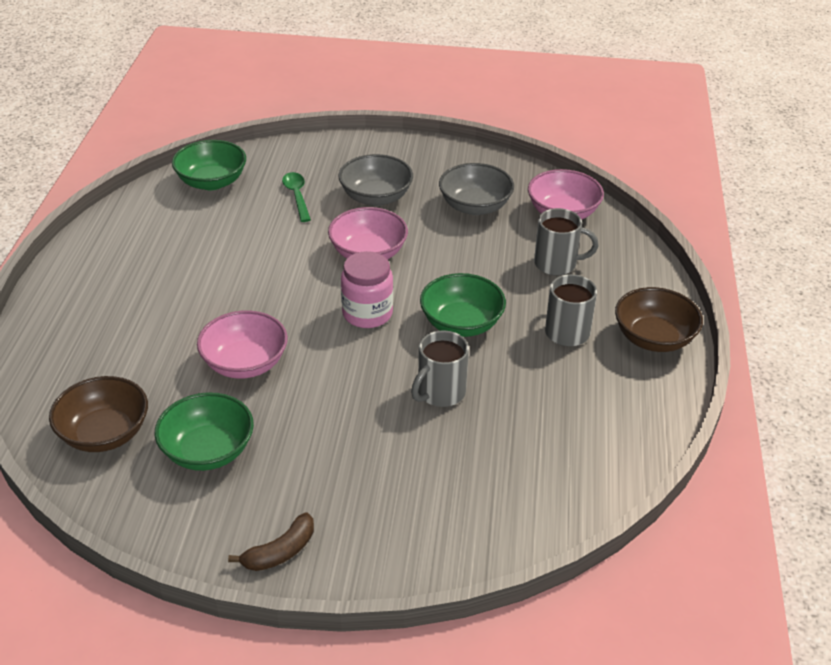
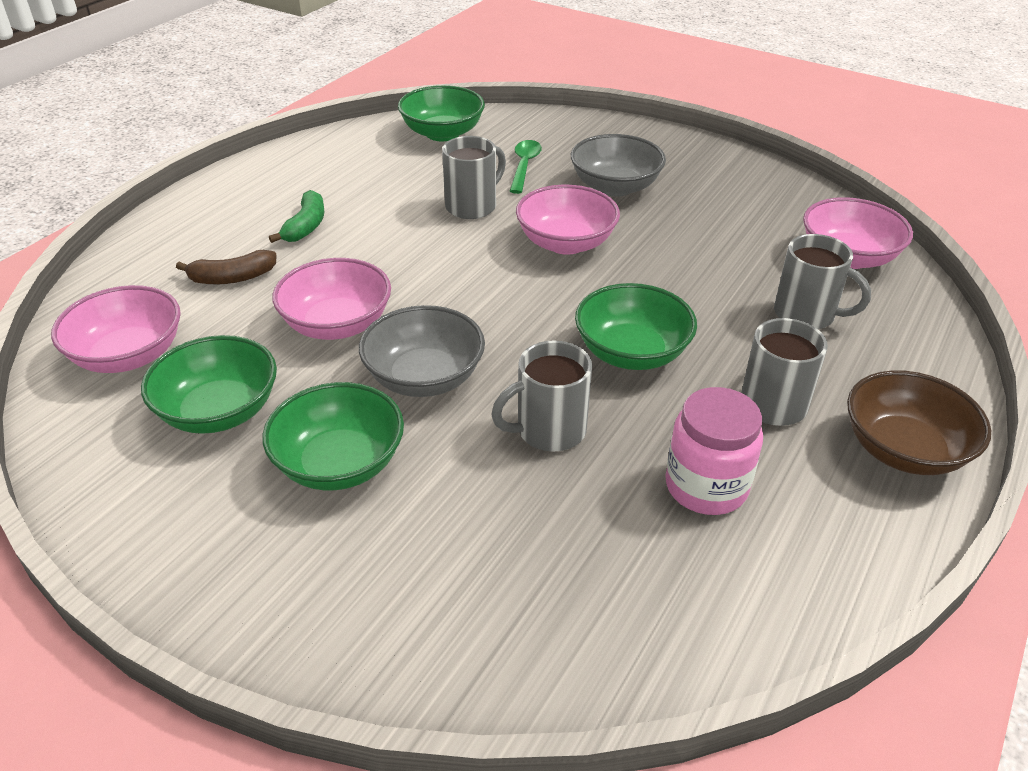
camera: 25 degrees right, 0 degrees up
(104, 433) = (128, 355): brown bowl -> pink bowl
(161, 292) = (306, 226): none -> green banana
(280, 241) = (472, 206): none -> grey mug
(280, 552) = (203, 570): brown banana -> brown banana (232, 278)
(319, 458) = (339, 463): none -> green bowl
(367, 313) = (519, 308): pink jar -> pink jar (706, 486)
(475, 206) = (733, 223): grey bowl -> grey bowl (424, 377)

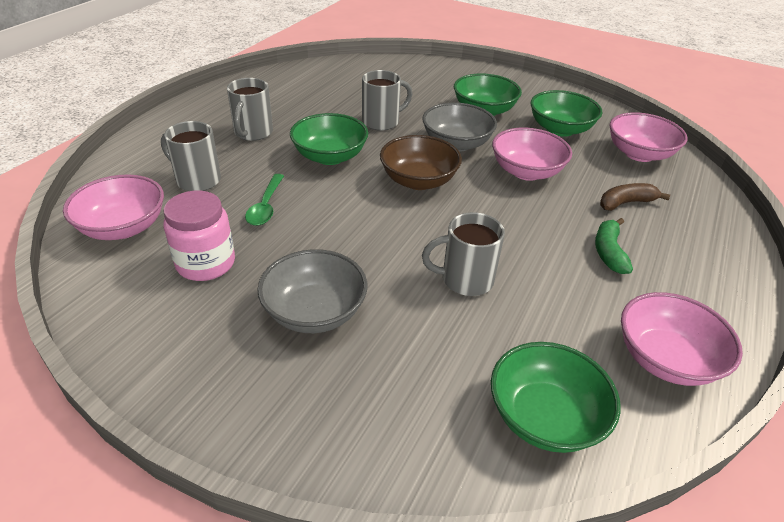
camera: 175 degrees right, 0 degrees up
(472, 206) = (465, 280): grey mug -> grey mug turned 45 degrees clockwise
(524, 166) = (420, 346): green spoon -> green spoon (266, 206)
(566, 243) = (371, 238): pink bowl -> pink bowl (665, 359)
(706, 486) = (305, 103): pink jar -> pink jar (206, 263)
(903, 450) = (195, 114): brown bowl -> brown bowl (418, 181)

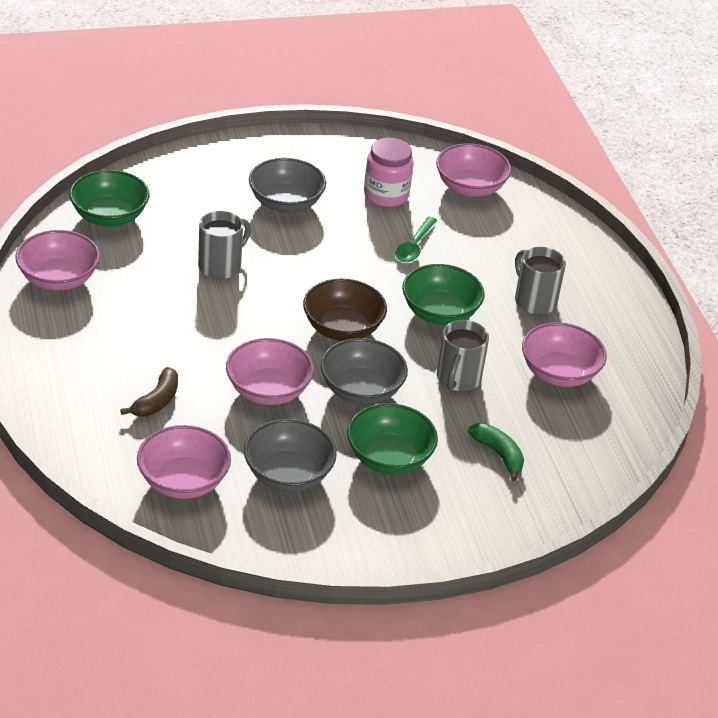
camera: 135 degrees right, 0 degrees up
(197, 180) = (492, 239): grey mug -> none
(266, 206) = (414, 246): green spoon -> green spoon turned 120 degrees counterclockwise
(314, 98) = (559, 373): none -> pink bowl
(560, 129) = (288, 474): green bowl -> grey bowl
(608, 252) = (140, 340): green banana -> green banana (499, 454)

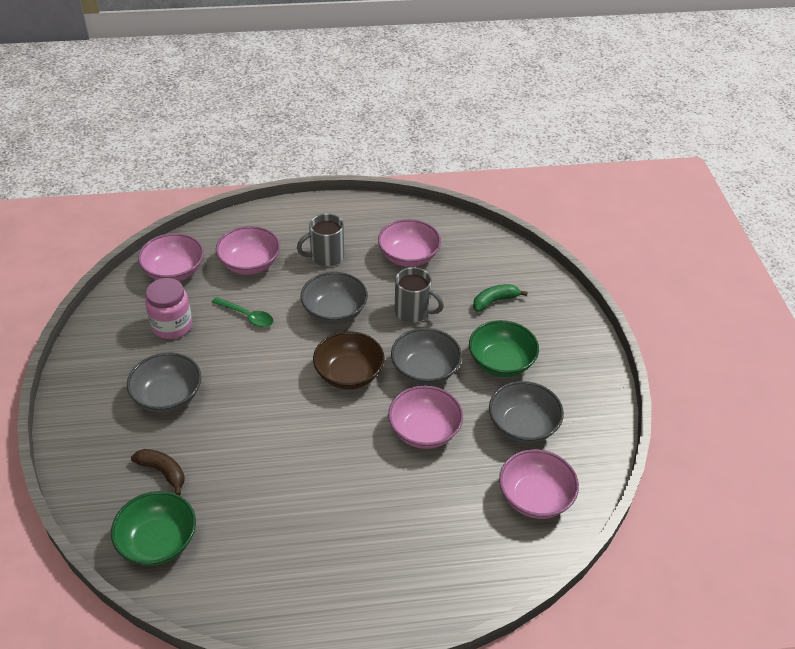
camera: 80 degrees left, 5 degrees up
(58, 279) = (254, 591): pink bowl -> pink bowl (250, 264)
(157, 401) = (437, 512): brown banana -> brown banana (163, 472)
(221, 266) = (253, 452): grey mug -> none
(440, 312) = (334, 312): green bowl -> grey bowl

